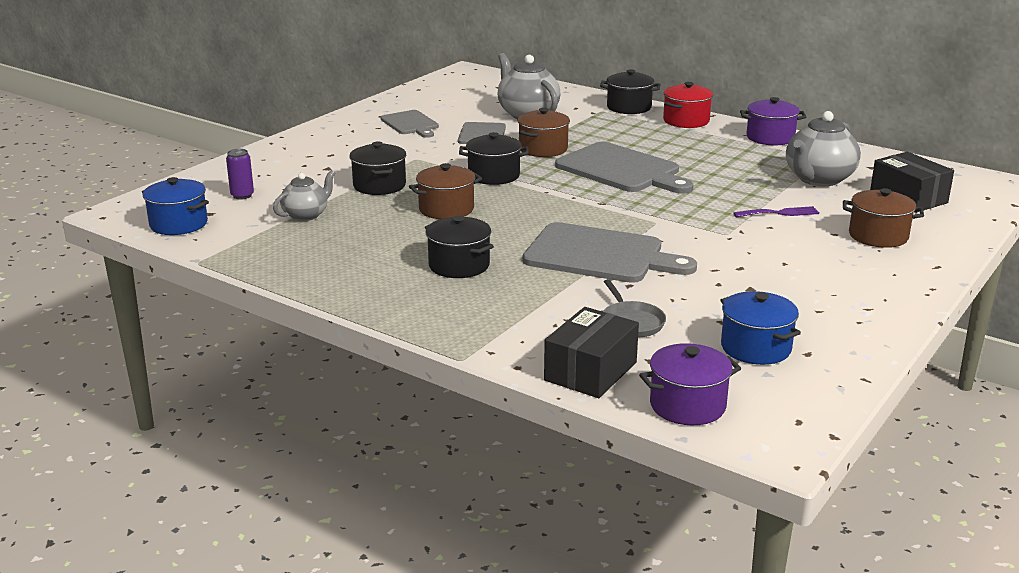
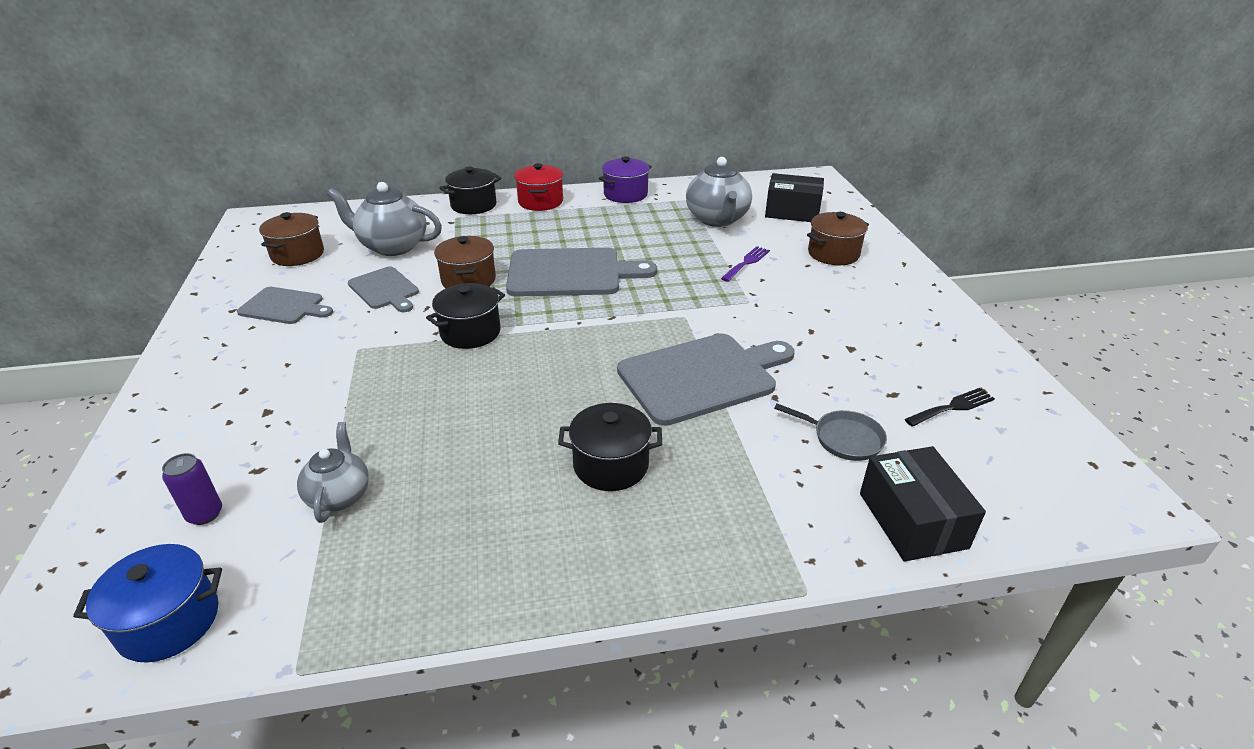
camera: 45 degrees left, 10 degrees up
(379, 185) = (368, 405): black pot -> none
(446, 209) = (487, 398): brown pot -> brown pot (297, 254)
(687, 405) = (1023, 504): purple pot -> none
(755, 348) = (952, 407): blue pot -> black fork

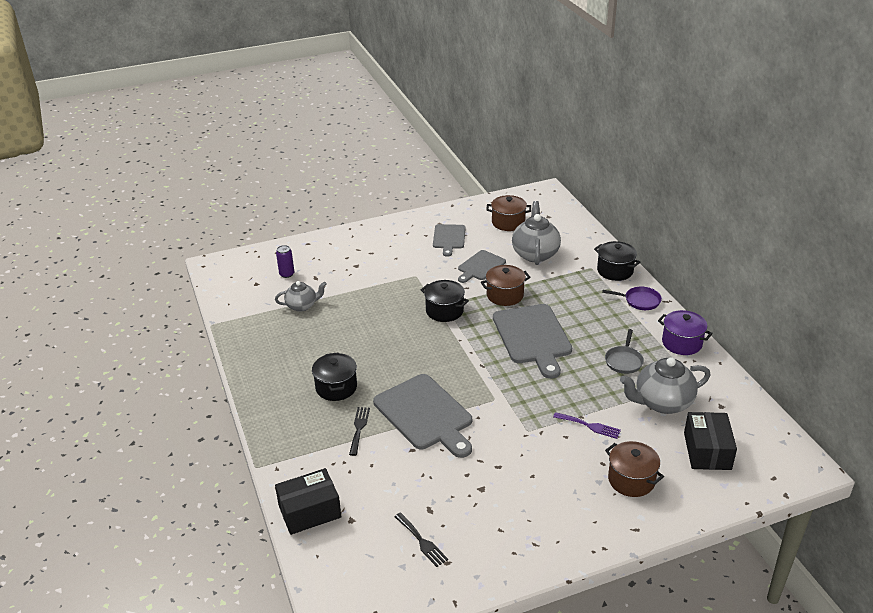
camera: 80 degrees right, 0 degrees up
(169, 621) = (232, 287): blue pot -> none
(540, 202) = (640, 301): red pot -> purple pan
(721, 446) = (359, 428): none -> black fork
(843, 438) = (376, 483): grey pan -> grey pan (624, 361)

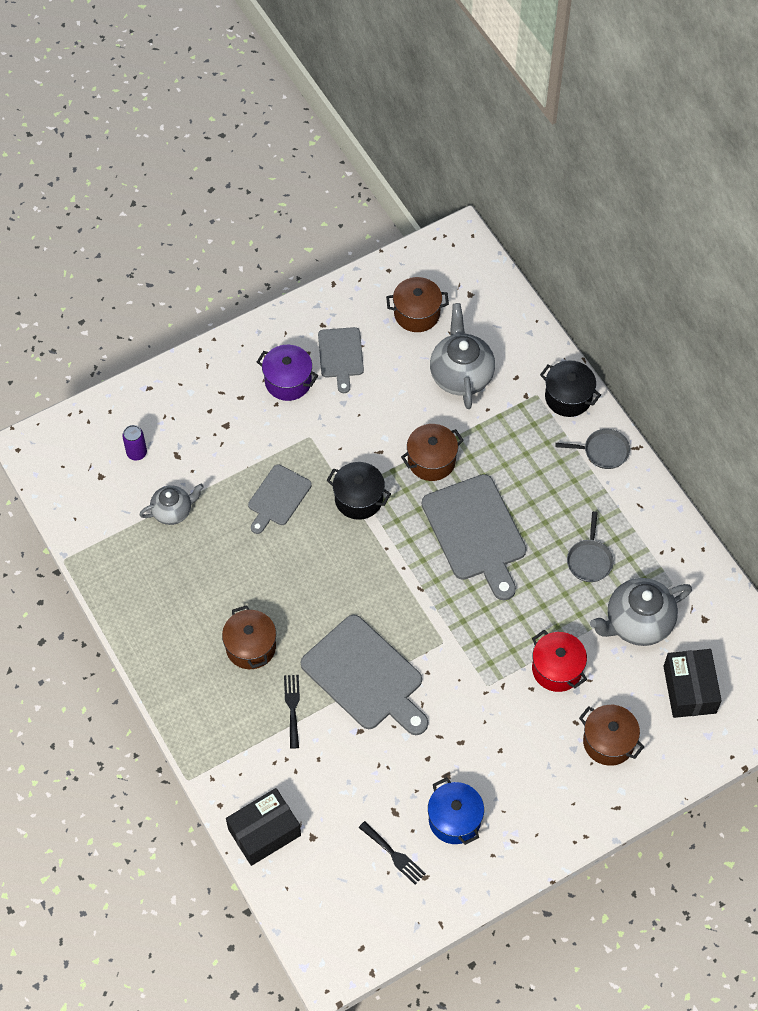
camera: 10 degrees left, 25 degrees up
(336, 387) = (251, 647): black pot -> brown pot
(480, 266) = (392, 409): grey cutting board -> grey cutting board (278, 498)
(483, 521) = (454, 819): none -> blue pot
(589, 426) = (557, 669): purple fork -> red pot
(640, 301) = (603, 451): purple pan -> grey pan
(682, 343) = (657, 521): purple pot -> purple pot (288, 381)

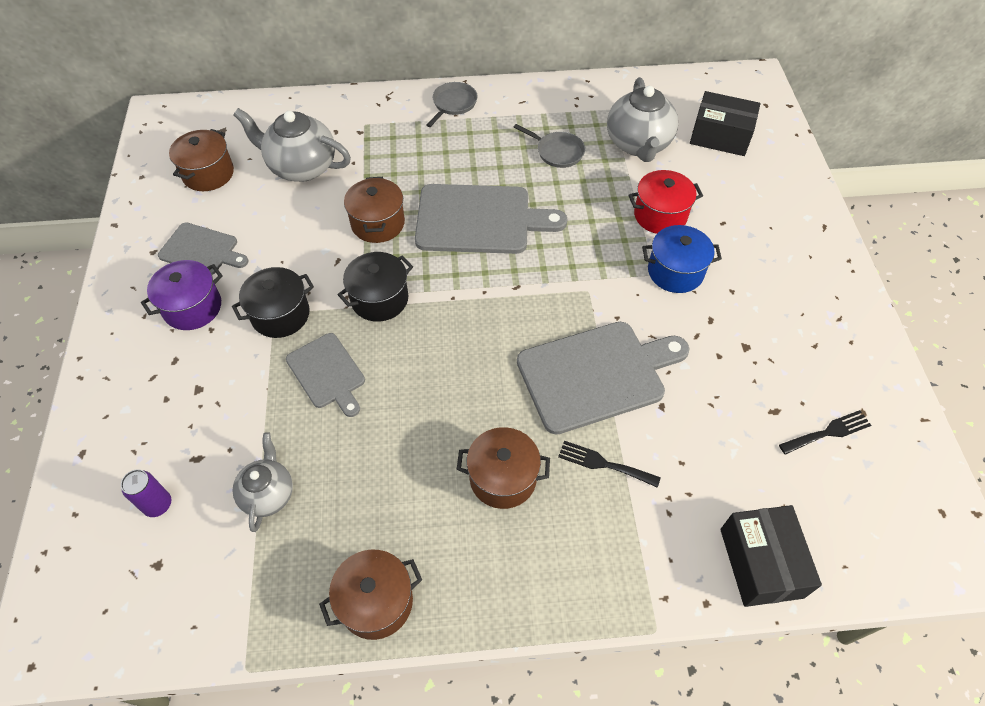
camera: 65 degrees left, 5 degrees down
(454, 819) = (800, 359): blue pot -> blue pot (675, 272)
(568, 397) = (383, 106): black pot -> black pot (280, 315)
(608, 742) = (753, 207): brown pot -> brown pot (376, 602)

